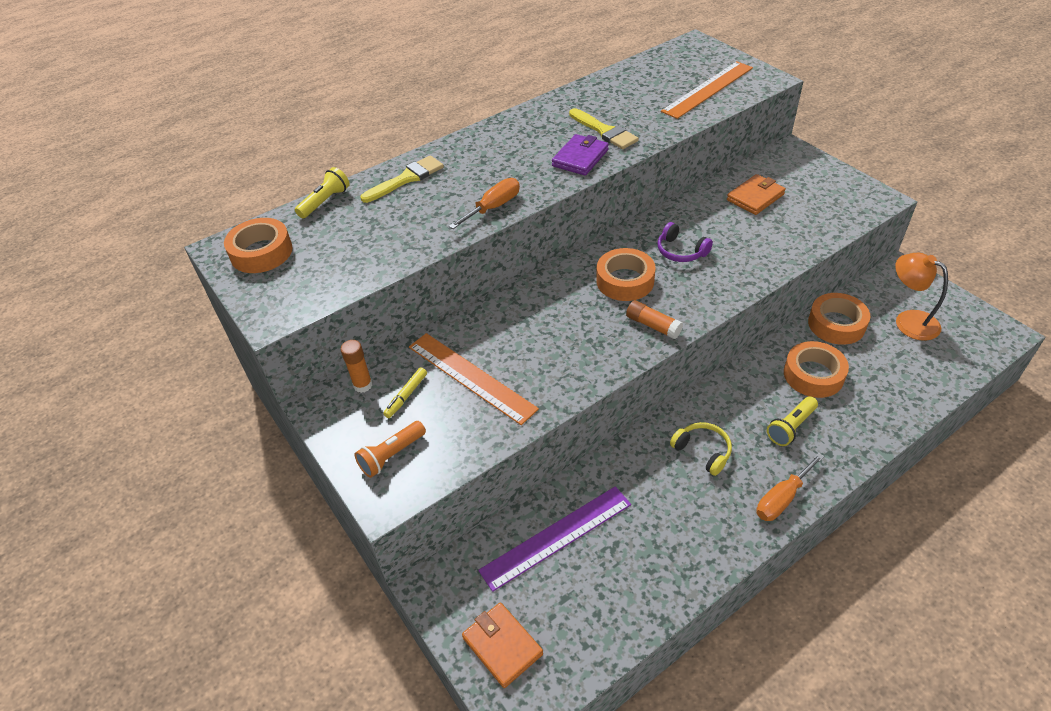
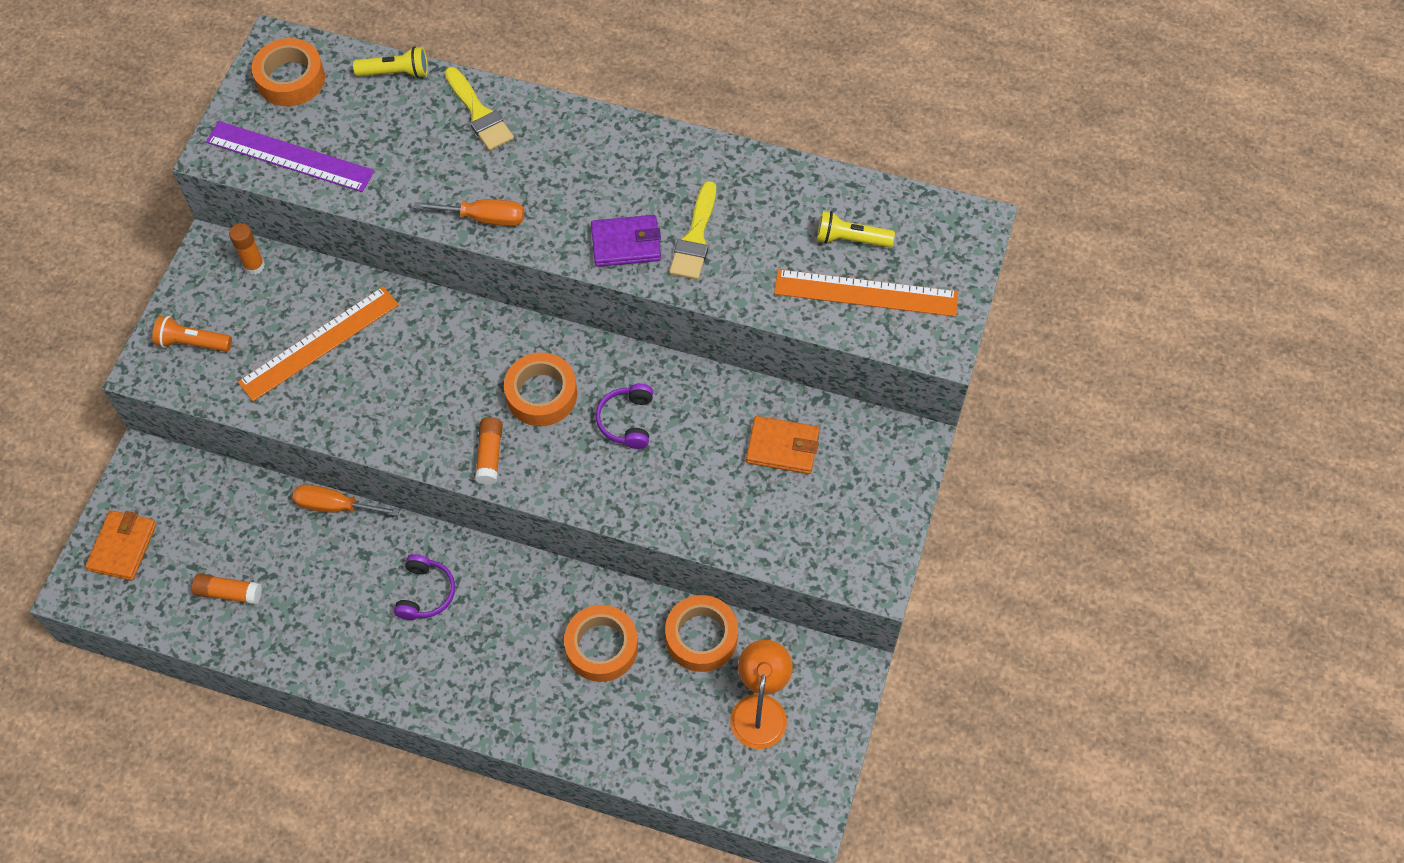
camera: 50 degrees right, 15 degrees up
(406, 179) = (479, 114): yellow brush -> yellow brush turned 45 degrees clockwise
(406, 396) = (264, 308): yellow marker -> none
(471, 377) = (319, 343): orange ruler -> orange ruler turned 45 degrees clockwise
(556, 537) = (250, 524): purple ruler -> purple ruler (290, 156)
(609, 583) = (229, 593): none -> orange glue stick
(702, 451) = (425, 593): yellow headphones -> purple headphones
(782, 498) = (410, 688): orange screwdriver -> orange screwdriver (335, 506)
(791, 427) = (510, 657): yellow flashlight -> yellow flashlight (850, 239)

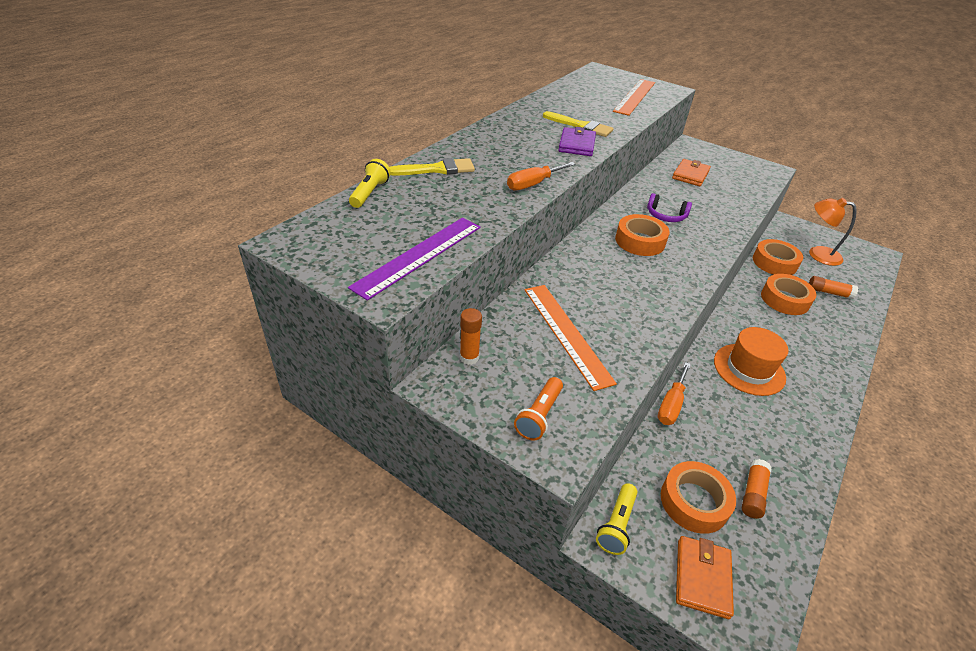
camera: 75 degrees left, 20 degrees down
(123, 547) = (702, 578): orange wallet -> orange wallet turned 75 degrees clockwise
(291, 79) = (332, 240): orange tape -> orange tape (694, 502)
(425, 593) = (749, 369): purple headphones -> orange hat
(484, 218) = (533, 184): orange screwdriver -> orange screwdriver turned 150 degrees counterclockwise
(490, 455) = (686, 271): orange glue stick -> orange glue stick (829, 292)
(850, 239) = (598, 93): yellow flashlight -> yellow flashlight (616, 525)

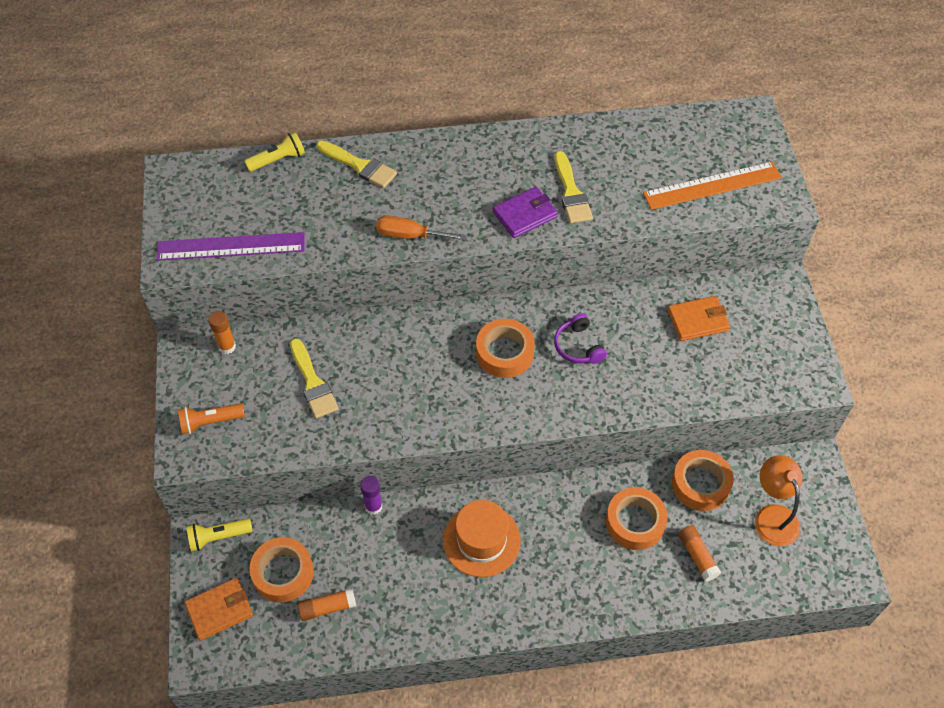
camera: 50 degrees right, 15 degrees up
(566, 333) = (313, 383): orange ruler -> yellow brush
(671, 405) = (373, 506): orange screwdriver -> purple glue stick

